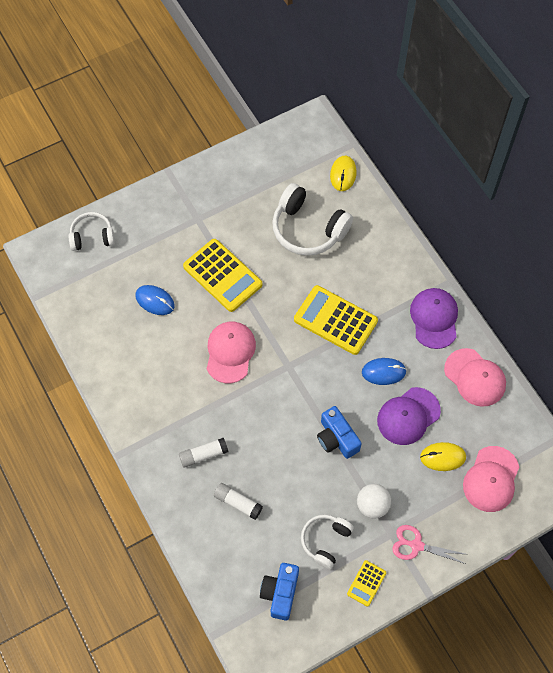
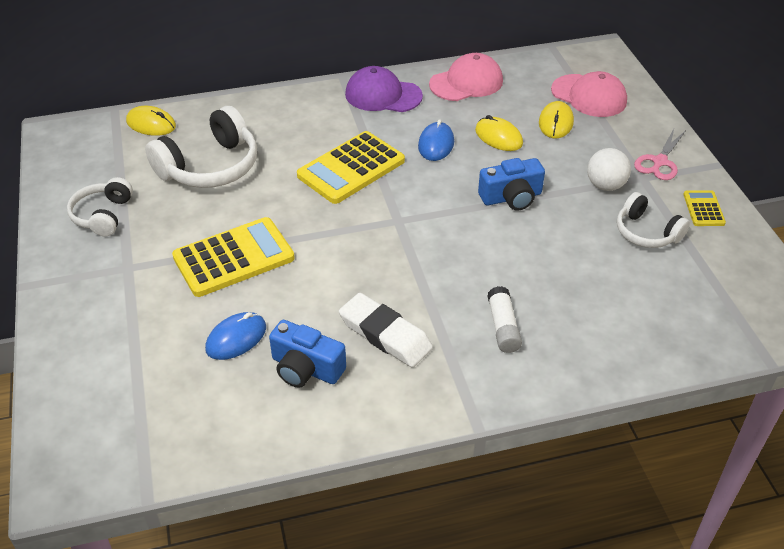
camera: 75 degrees left, 20 degrees down
(92, 237) = (79, 398): white headphones -> white headphones (103, 215)
(179, 384) = (385, 334): none -> white eraser
(230, 352) = (356, 271): pink cap -> none
(238, 503) = (581, 304): white glue stick -> none
(280, 593) = (713, 286): blue camera -> blue camera (306, 368)
(366, 583) = (703, 209): yellow calculator -> yellow calculator turned 135 degrees counterclockwise
(408, 416) = (498, 137): purple cap -> yellow mouse

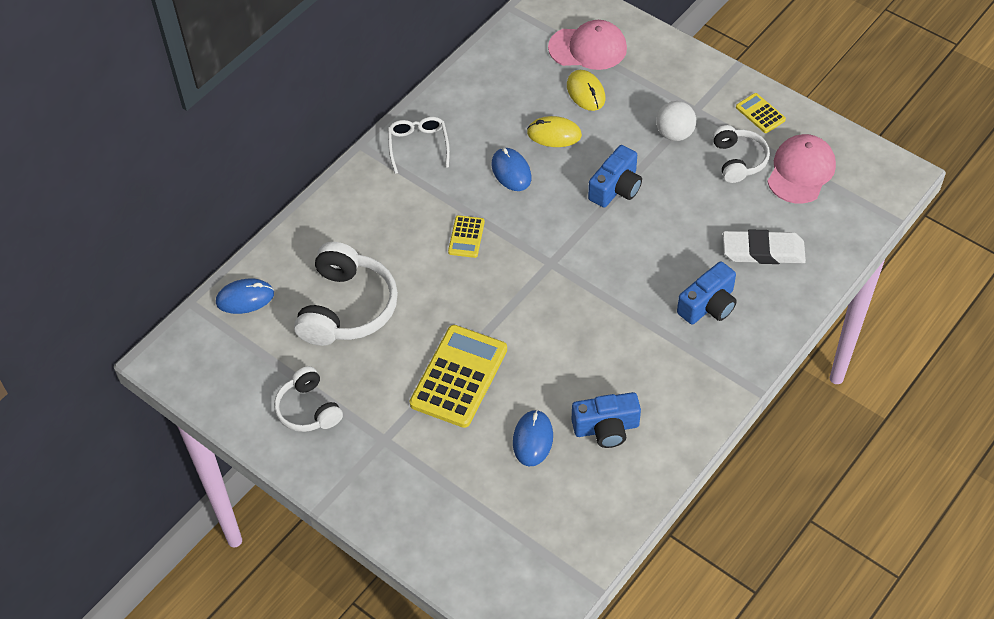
camera: 35 degrees left, 10 degrees up
(151, 124) = (245, 298): yellow mouse -> blue mouse
(351, 168) = (466, 237): yellow calculator -> yellow calculator, size x0.49
(383, 95) = (418, 146): purple cap -> white glasses
(385, 334) = (635, 365): white eraser -> white eraser (763, 251)
(466, 82) = (476, 91): pink cap -> pink cap (801, 171)
(503, 327) = (708, 305): white glue stick -> blue camera
(646, 232) = (738, 160): white headphones -> white headphones turned 105 degrees counterclockwise
(659, 162) = (695, 86): pink scissors -> none

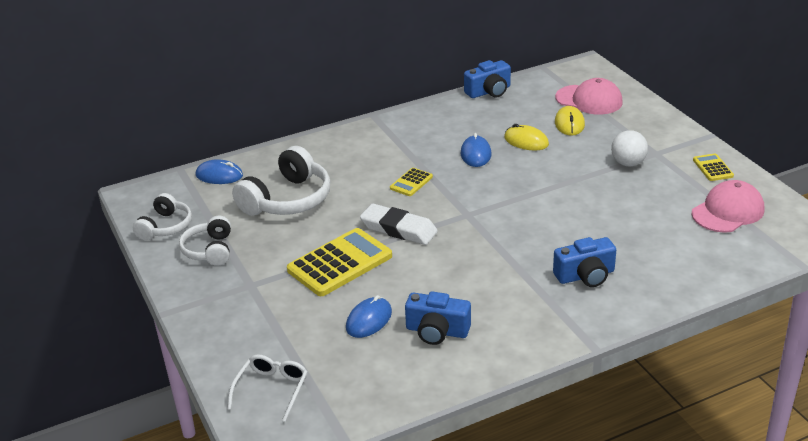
camera: 25 degrees right, 20 degrees down
(418, 146) = (414, 124): white glasses -> white glasses (271, 390)
(616, 188) = (555, 183): blue camera -> blue camera (489, 91)
(738, 160) = (674, 191): white headphones -> white headphones (165, 227)
(763, 251) = (659, 253): white eraser -> white eraser (399, 229)

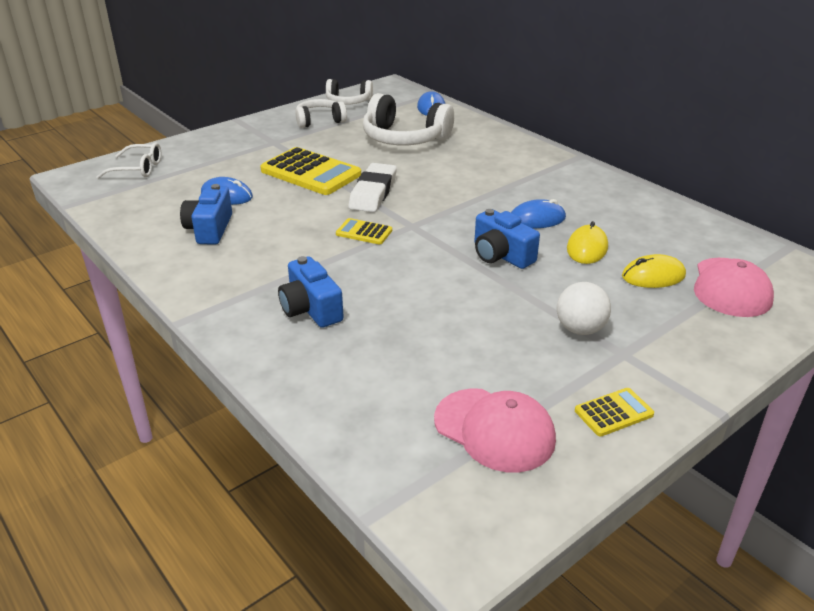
camera: 75 degrees right, 0 degrees up
(411, 182) = (459, 189): yellow calculator -> yellow calculator (364, 232)
(489, 91) = (688, 214): blue camera -> blue camera (501, 255)

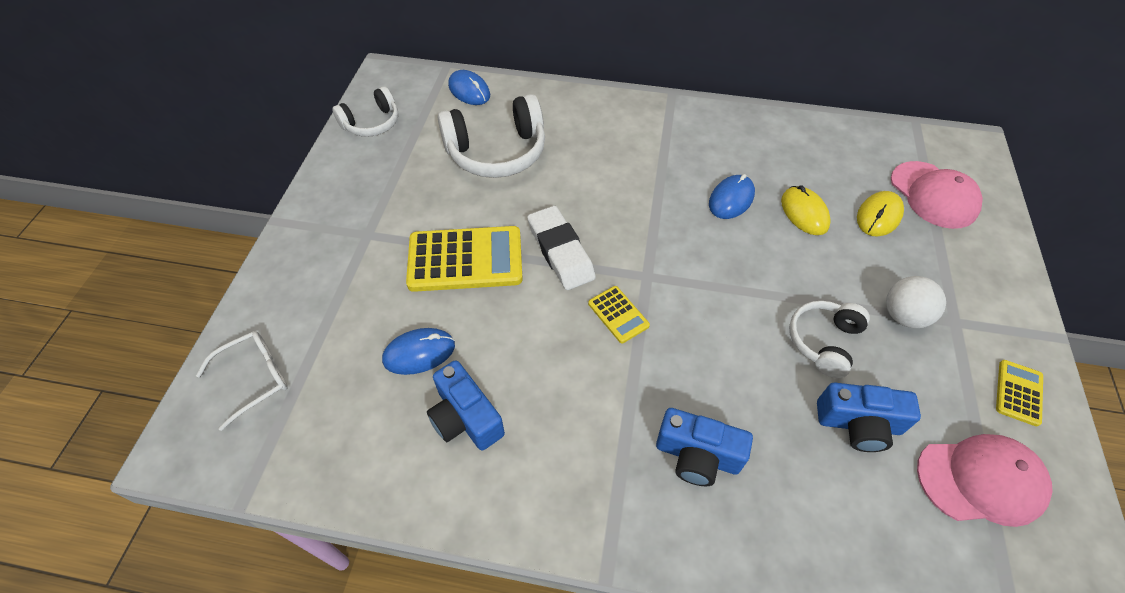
camera: 40 degrees left, 20 degrees up
(319, 121) = (377, 171): white headphones -> white headphones (824, 342)
(364, 232) = (618, 314): yellow calculator -> yellow calculator turned 105 degrees counterclockwise
(501, 255) = (757, 266): blue camera -> blue camera (858, 424)

